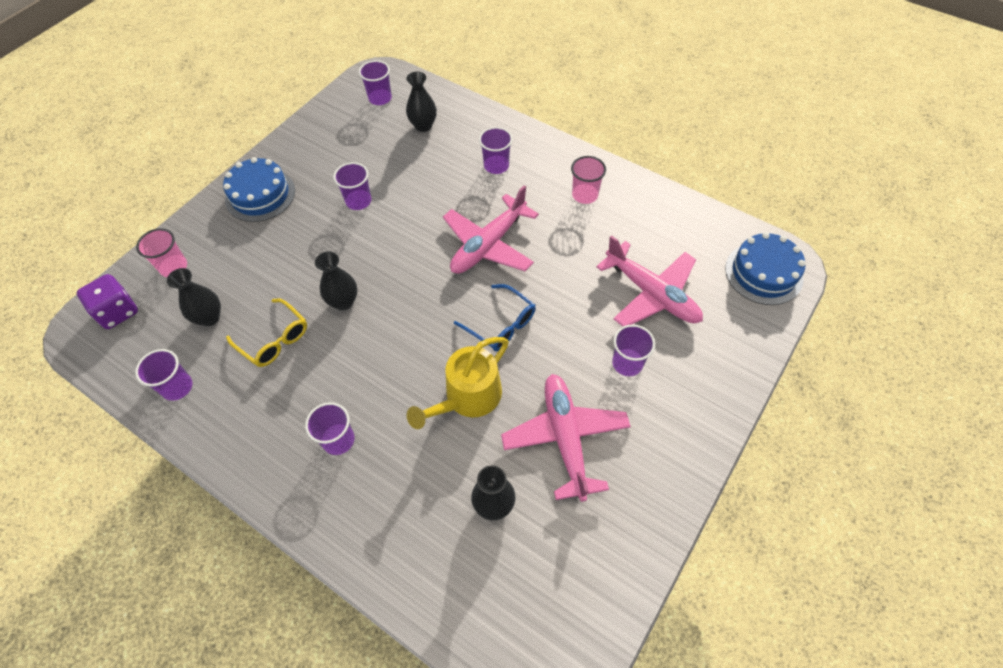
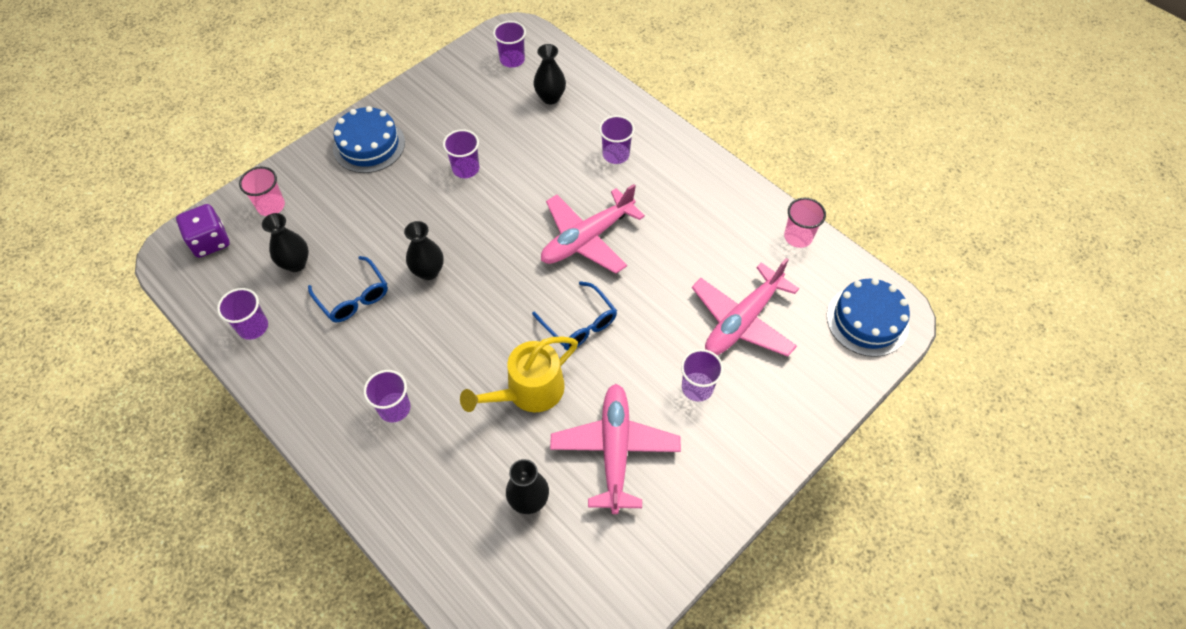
camera: 10 degrees right, 0 degrees up
(274, 339) = (353, 297): yellow glasses -> blue glasses
(585, 195) = (700, 202): pink cup -> pink cup (798, 237)
(652, 294) = (742, 321): pink plane -> pink plane turned 75 degrees clockwise

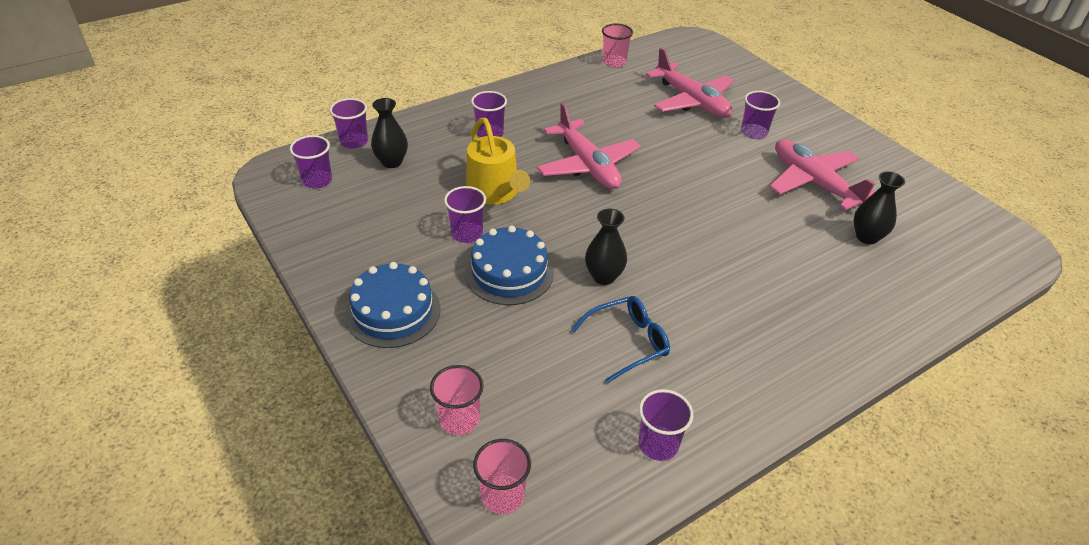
camera: 80 degrees left, 15 degrees down
(210, 242) = (502, 495): purple dice -> pink cup
(296, 263) = (565, 395): black vase -> none
(394, 408) = (775, 318): purple cup -> purple cup (354, 141)
(529, 391) = (756, 223): yellow watering can -> yellow watering can (495, 192)
(579, 324) = (685, 183): blue glasses -> none
(615, 450) = (813, 182): pink plane -> pink plane turned 45 degrees clockwise
(867, 320) = (697, 50): blue cake -> blue cake (509, 272)

